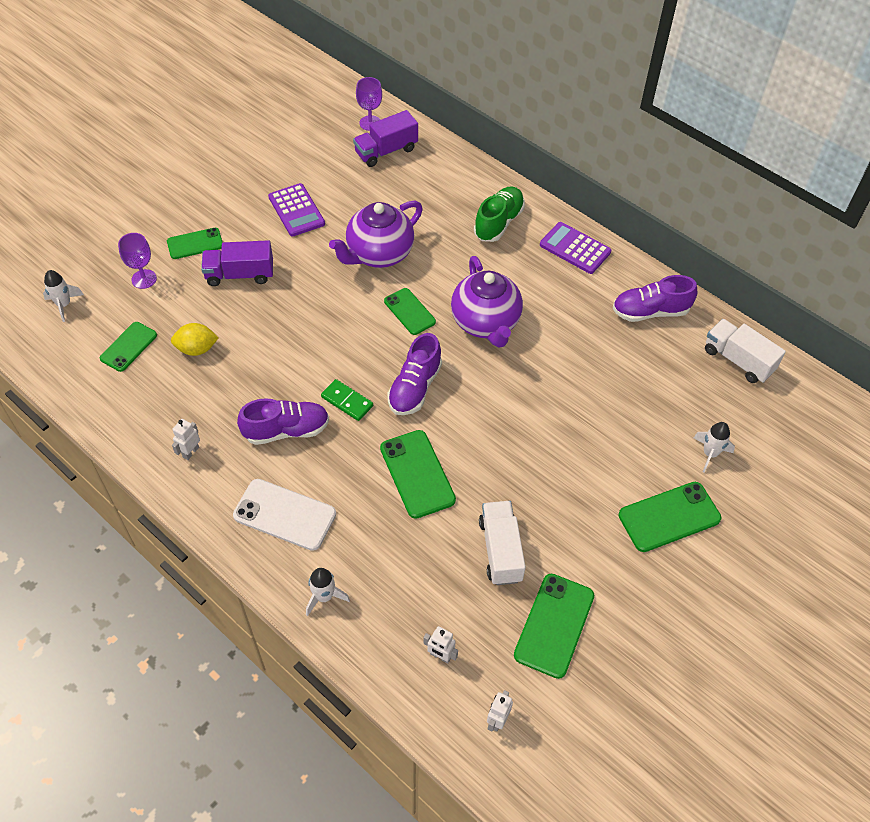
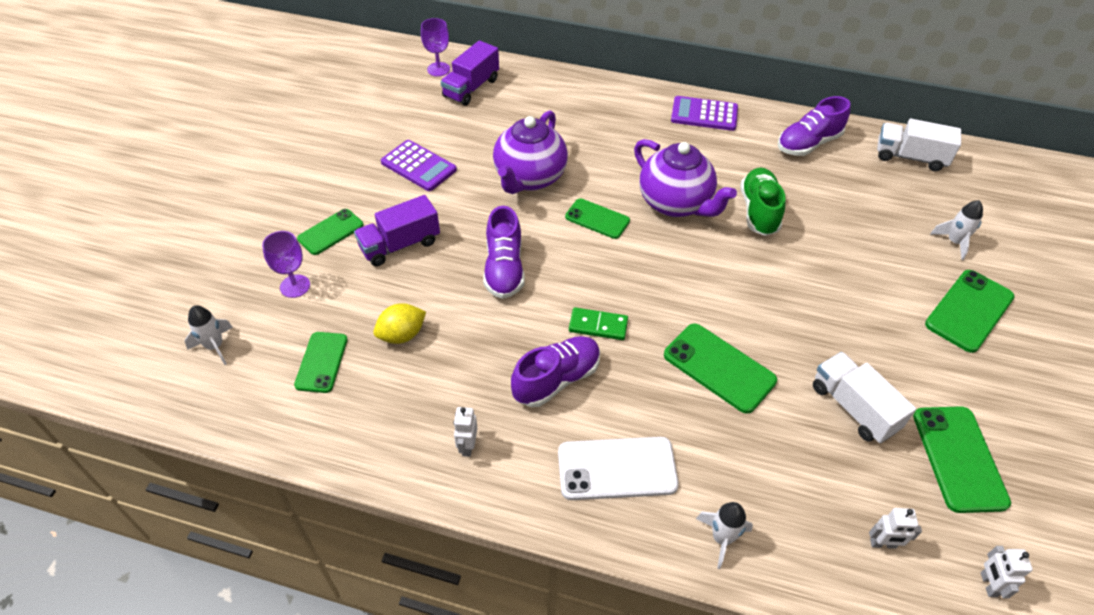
camera: 25 degrees left, 5 degrees down
(415, 388) = (654, 286): purple shoe -> purple shoe (504, 269)
(498, 222) = (621, 115): green shoe -> green shoe (759, 211)

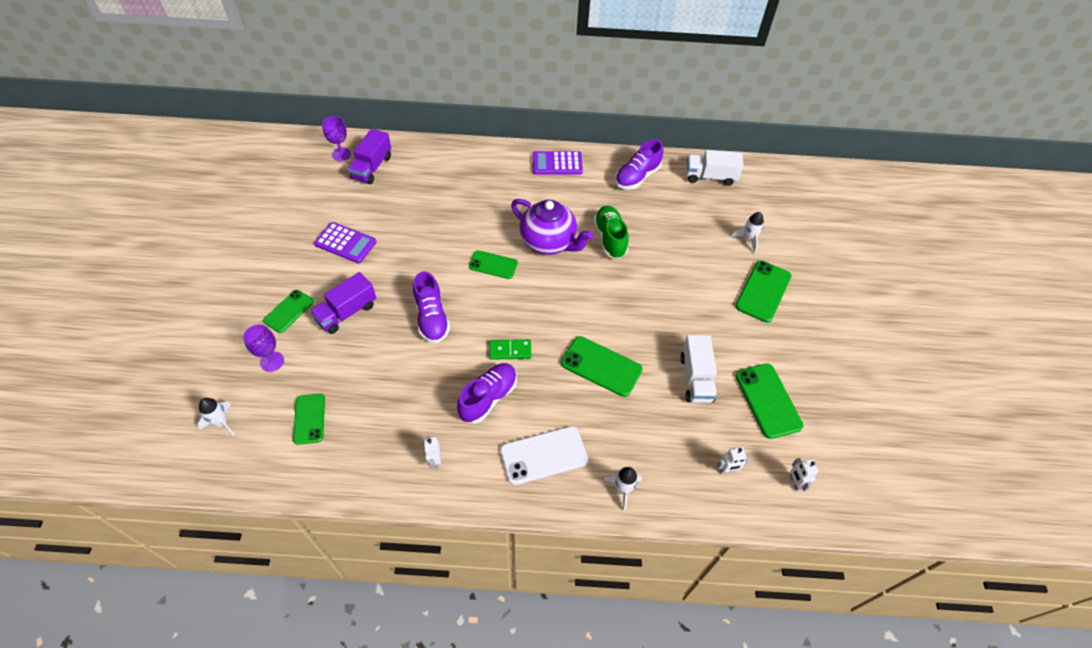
camera: 15 degrees left, 5 degrees up
(402, 335) = (366, 385): yellow lemon -> none
(529, 178) = (435, 239): purple teapot -> none
(853, 408) = (696, 378): white truck -> white truck turned 135 degrees counterclockwise

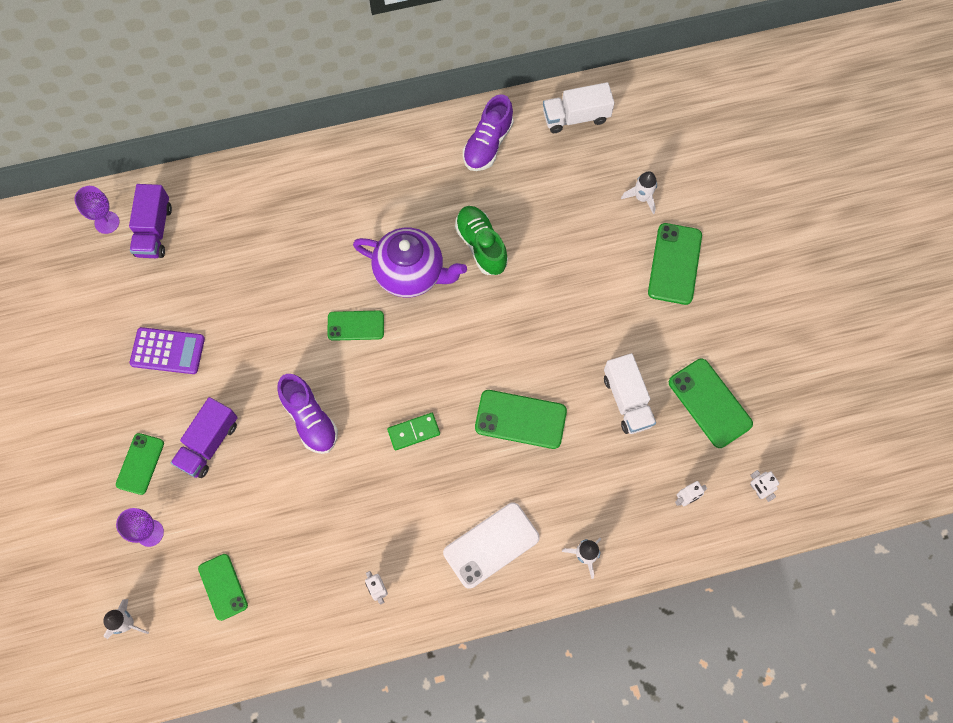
camera: 15 degrees left, 15 degrees up
(488, 398) = (409, 498): purple shoe -> none
(557, 163) = (384, 154): purple calculator -> none

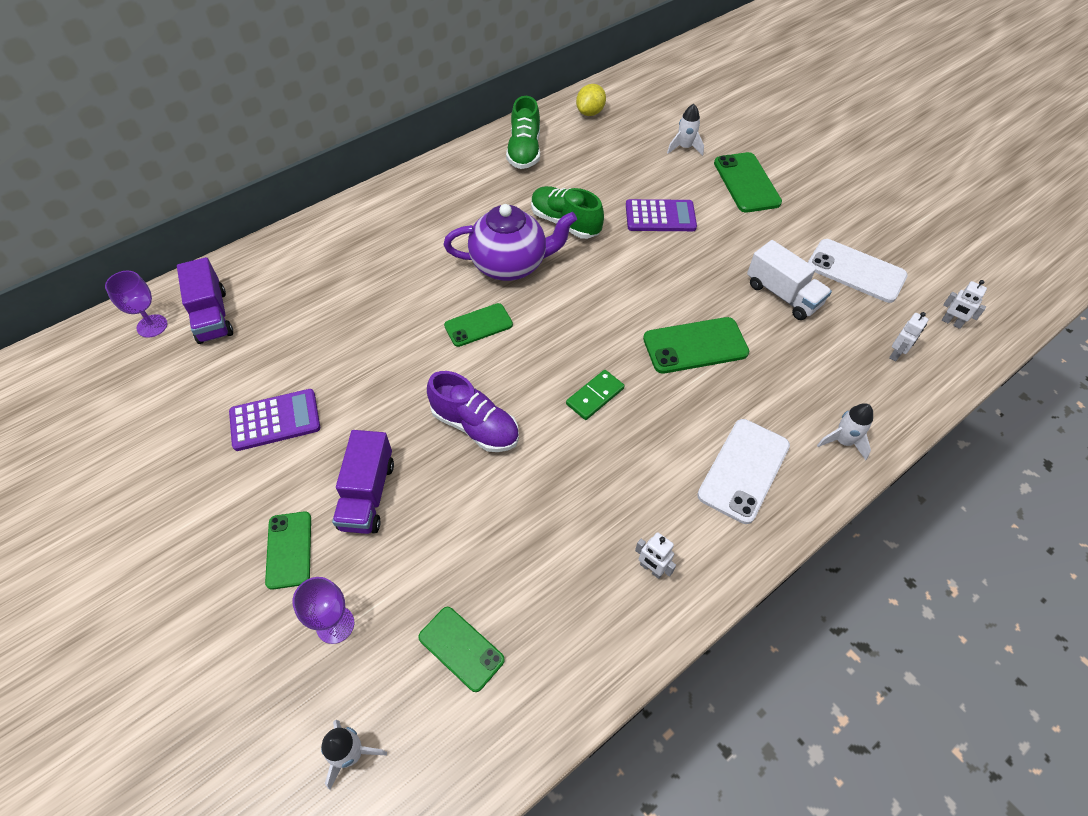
camera: 25 degrees left, 15 degrees down
(488, 144) = (524, 151): purple shoe -> green shoe
(570, 272) = (660, 216): none -> purple calculator
(576, 117) = (590, 112): white truck -> yellow lemon
(710, 403) = (856, 271): green phone -> white phone

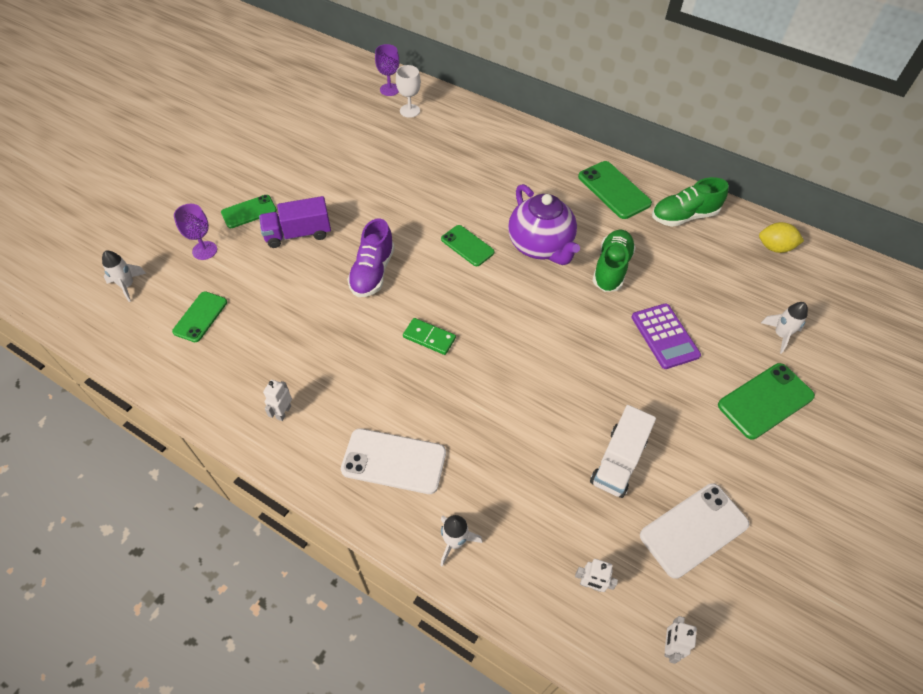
camera: 70 degrees right, 0 degrees up
(212, 316) = (410, 111): purple truck -> white goblet
(275, 420) = (339, 170): purple calculator -> none
(695, 345) = (515, 398): green phone -> green phone (614, 190)
(856, 271) = (694, 530): white phone -> white phone turned 45 degrees clockwise

